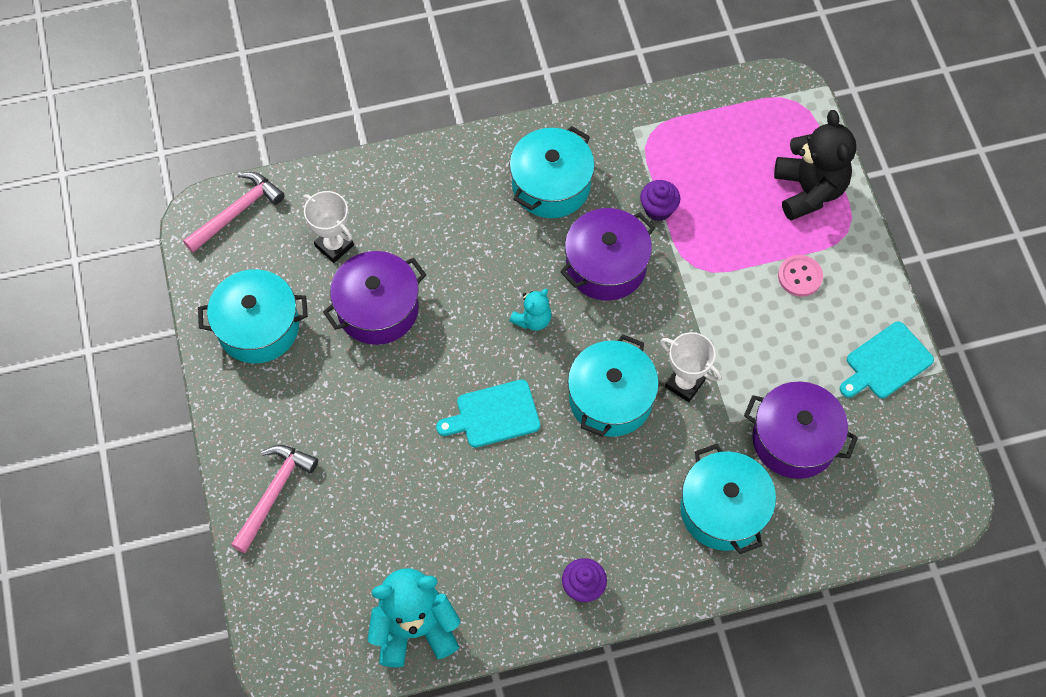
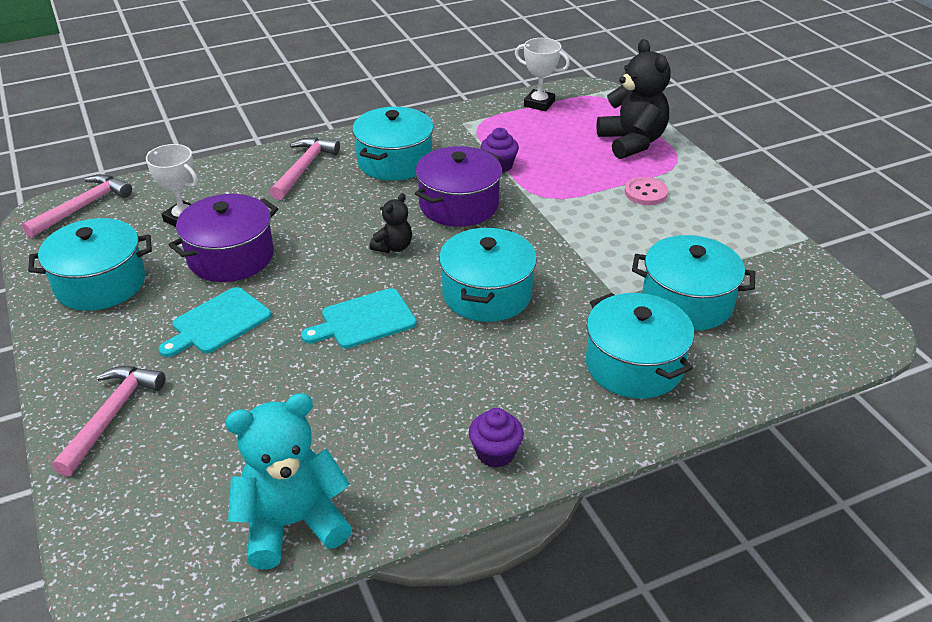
camera: 10 degrees left, 25 degrees down
(456, 183) = (303, 168): none -> pink hammer
(532, 319) = (393, 247): turquoise teddy bear -> black teddy bear
(684, 384) = (560, 274): white trophy -> white trophy (539, 104)
(794, 440) = (687, 302): purple pot -> turquoise pot
(886, 362) = (752, 238): turquoise cutting board -> turquoise cutting board (218, 323)

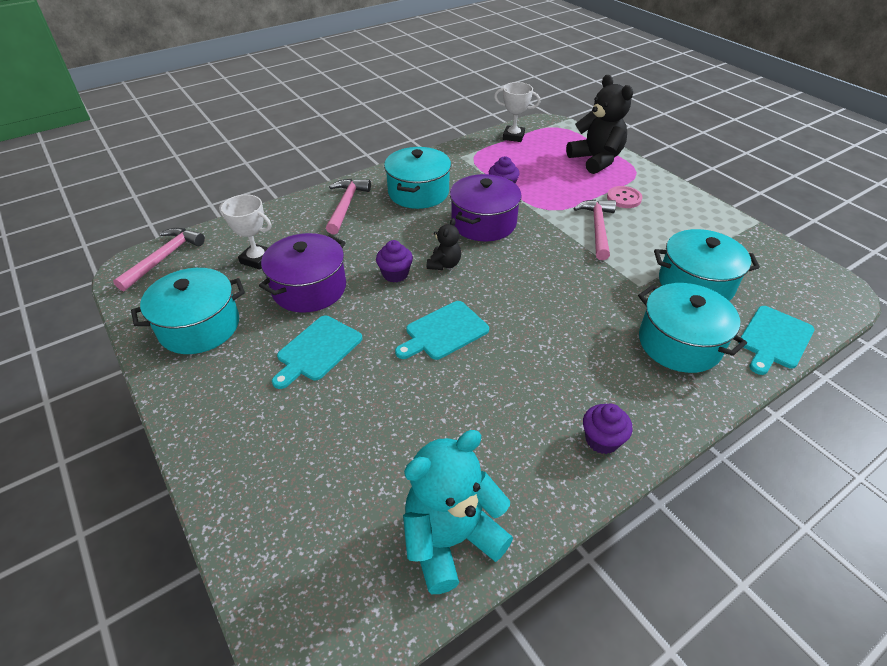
camera: 10 degrees left, 5 degrees up
(111, 416) = (246, 454): pink hammer -> pink hammer (597, 228)
(333, 252) = (395, 274): none -> purple cupcake
(487, 294) = (536, 296): turquoise pot -> none
(753, 375) = (774, 339): none -> turquoise cutting board

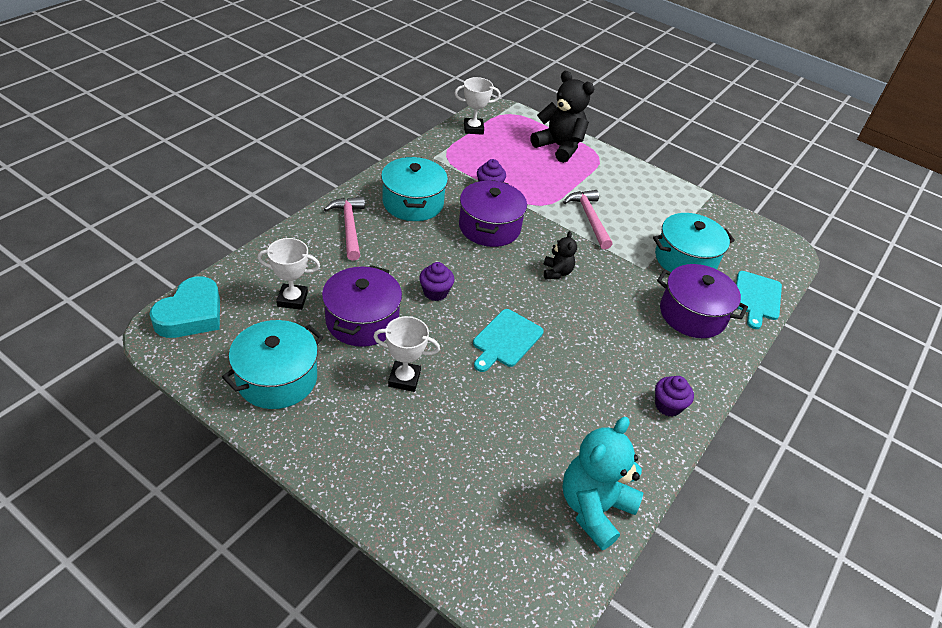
camera: 25 degrees left, 0 degrees up
(163, 258) = (191, 314): pink hammer -> turquoise heart
(317, 350) = (404, 379): turquoise cutting board -> white trophy
(444, 264) = (474, 275): black teddy bear -> black teddy bear (556, 272)
(624, 198) = (599, 185): pink button -> none
(679, 343) = (692, 314): turquoise pot -> purple pot

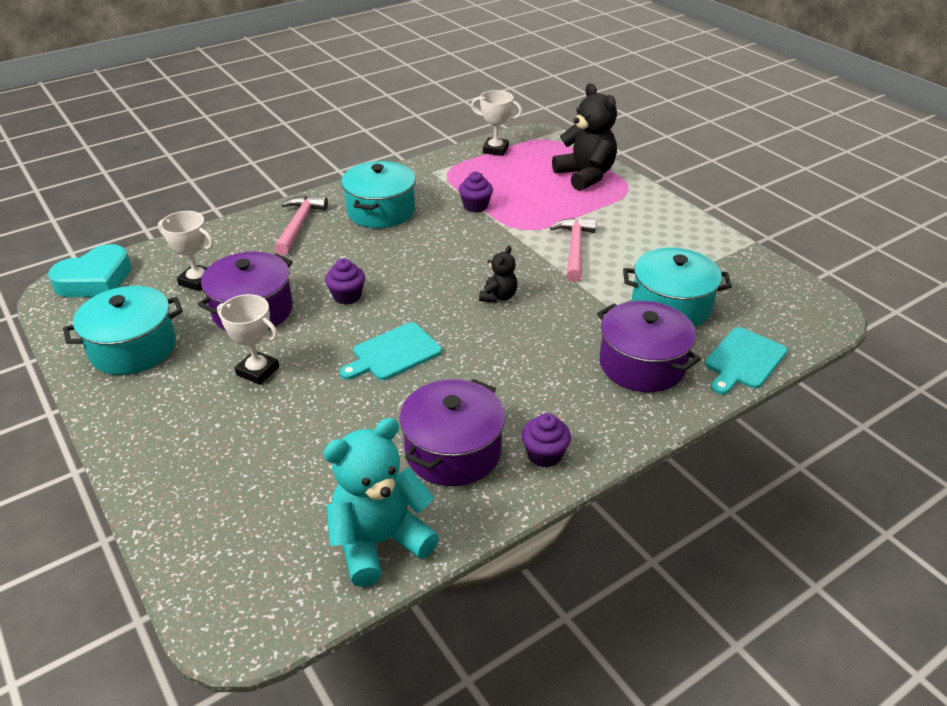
camera: 25 degrees right, 5 degrees down
(489, 227) = (449, 243): purple pot -> purple pot (453, 451)

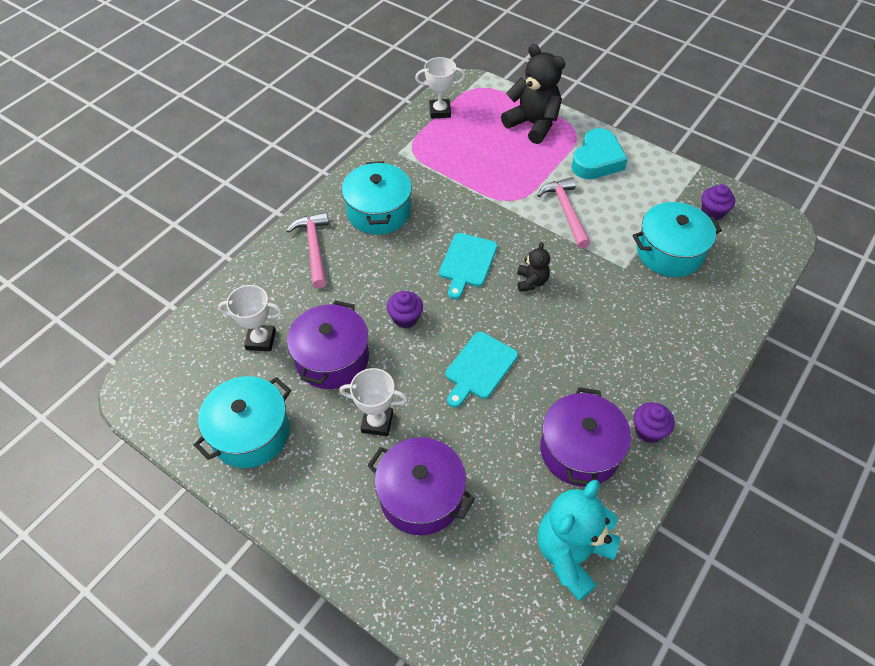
camera: 20 degrees left, 15 degrees up
(95, 280) = (162, 367): turquoise heart -> turquoise heart (597, 160)
(475, 206) = (458, 184): purple cupcake -> purple cupcake (712, 212)
(642, 364) = (676, 319): purple pot -> purple pot (421, 496)
(743, 360) = (746, 292): turquoise cutting board -> turquoise cutting board (467, 262)

